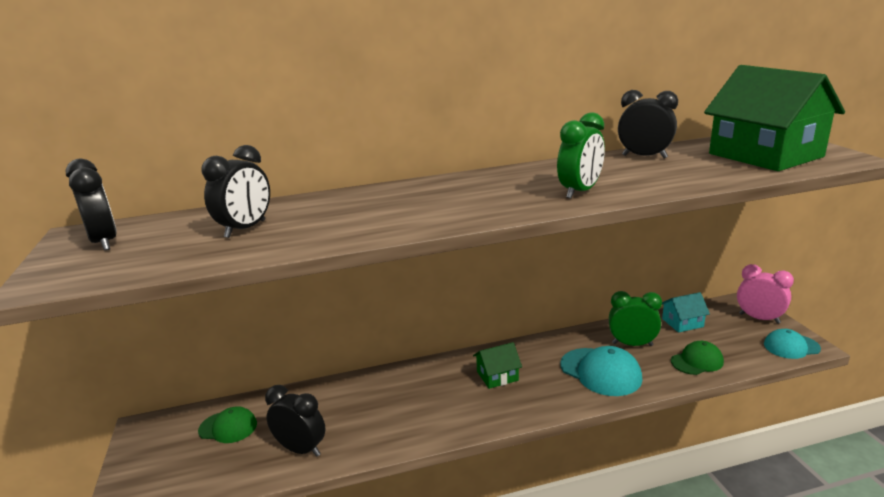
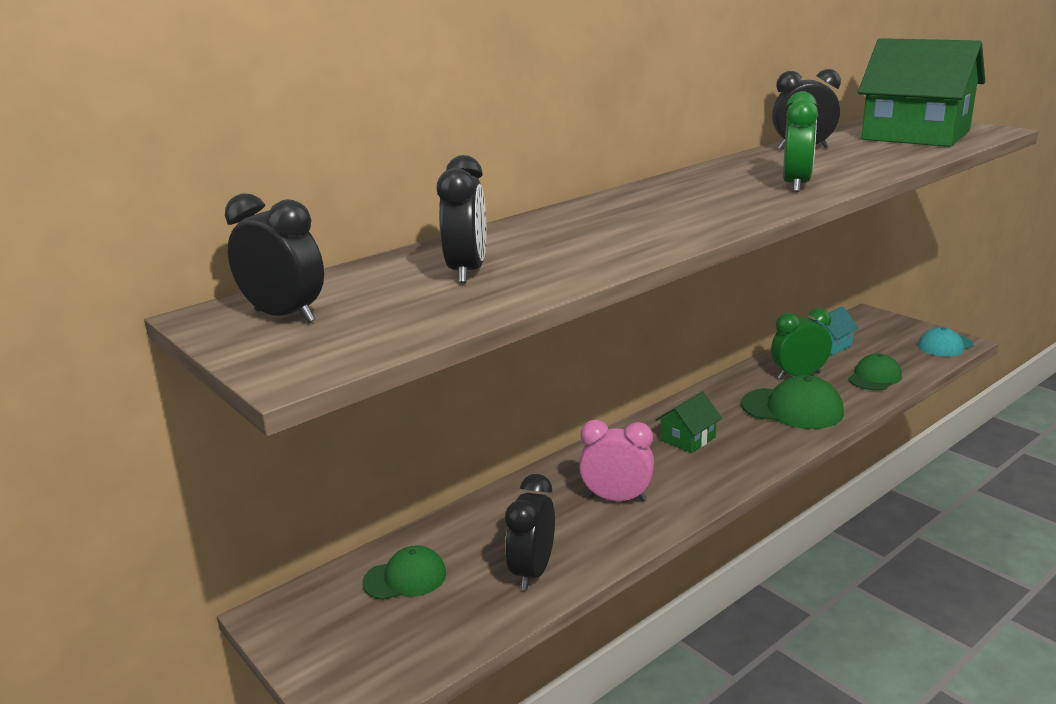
camera: 25 degrees left, 0 degrees up
(301, 449) = (532, 571): black clock -> black clock turned 75 degrees counterclockwise
(600, 372) = (792, 408): turquoise cap -> green cap
(759, 318) = (895, 327): pink clock -> pink clock (617, 499)

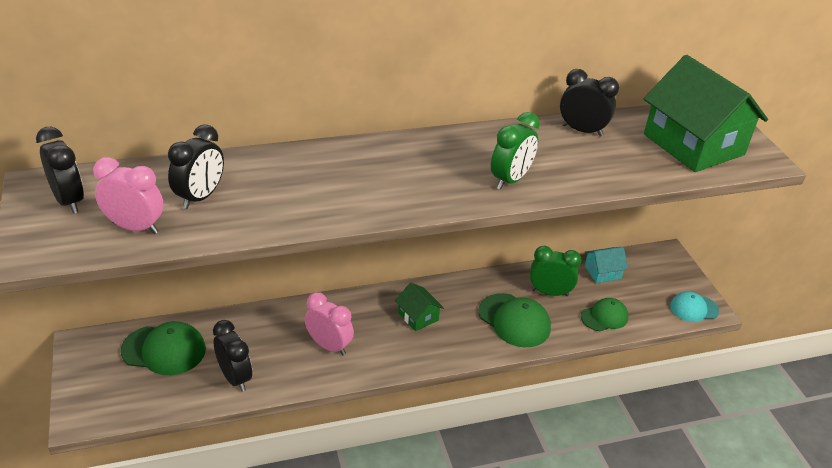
camera: 20 degrees right, 15 degrees up
(405, 578) = (164, 350): green cap -> green cap, size x1.54
(417, 312) = (135, 227): none -> pink clock
(532, 571) = (235, 377): black clock -> black clock turned 105 degrees clockwise
(688, 439) = (418, 316): green house -> green house turned 75 degrees clockwise

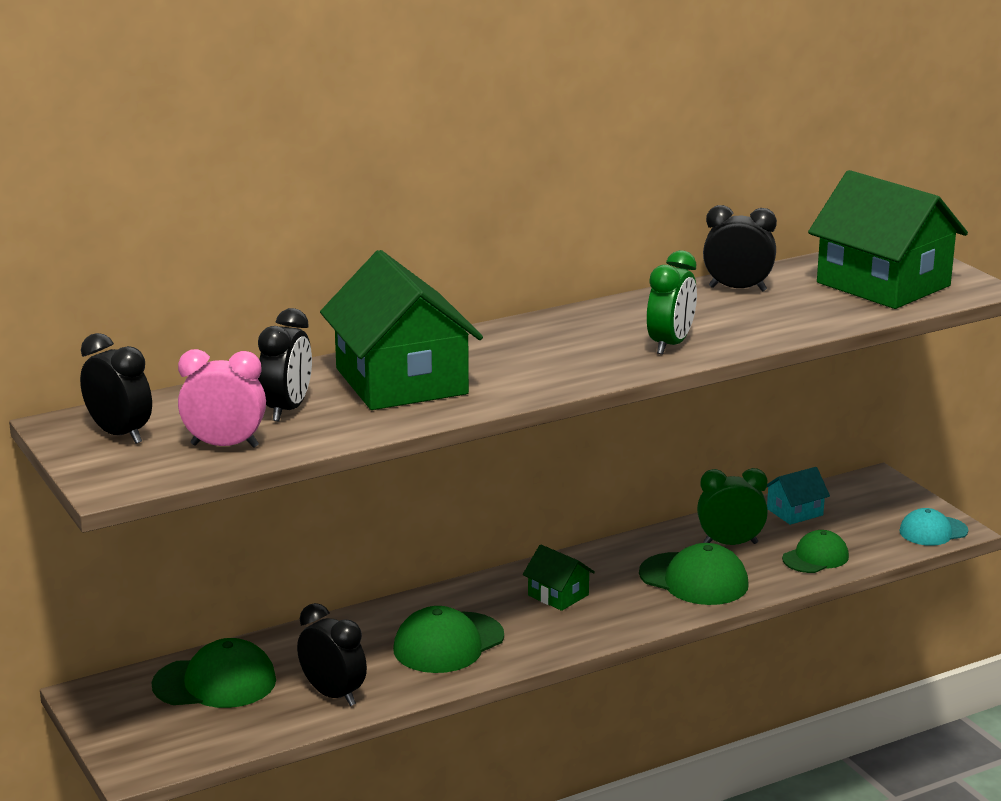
camera: 10 degrees left, 15 degrees down
(296, 182) = (401, 381): none -> green house
(329, 346) = (448, 643): pink clock -> green cap

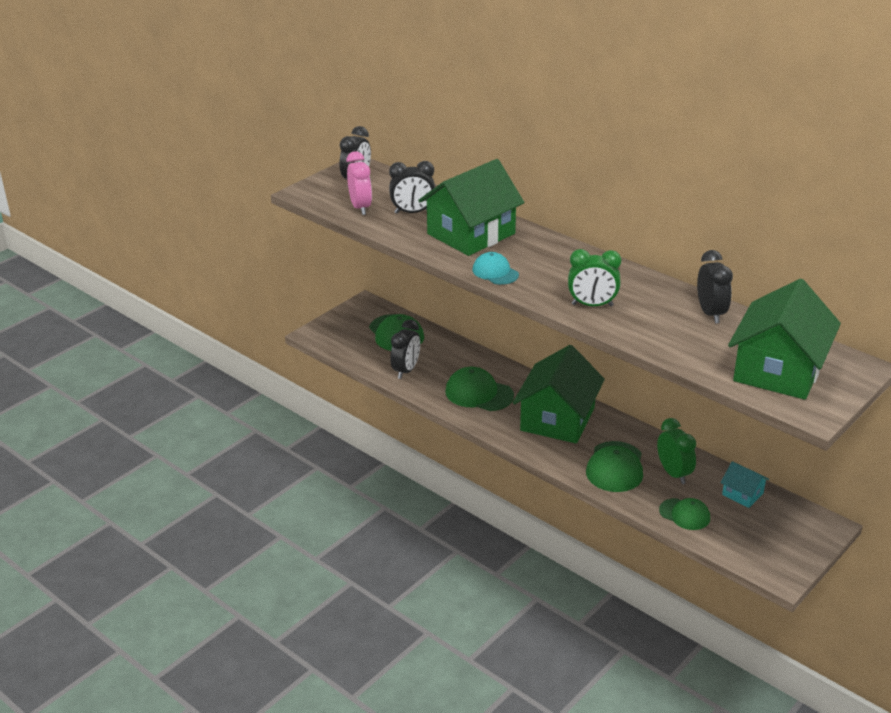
camera: 70 degrees right, 10 degrees up
(558, 595) = (557, 419): green house -> green house, size x2.20
(933, 531) = (769, 565): turquoise cap -> turquoise cap (495, 272)

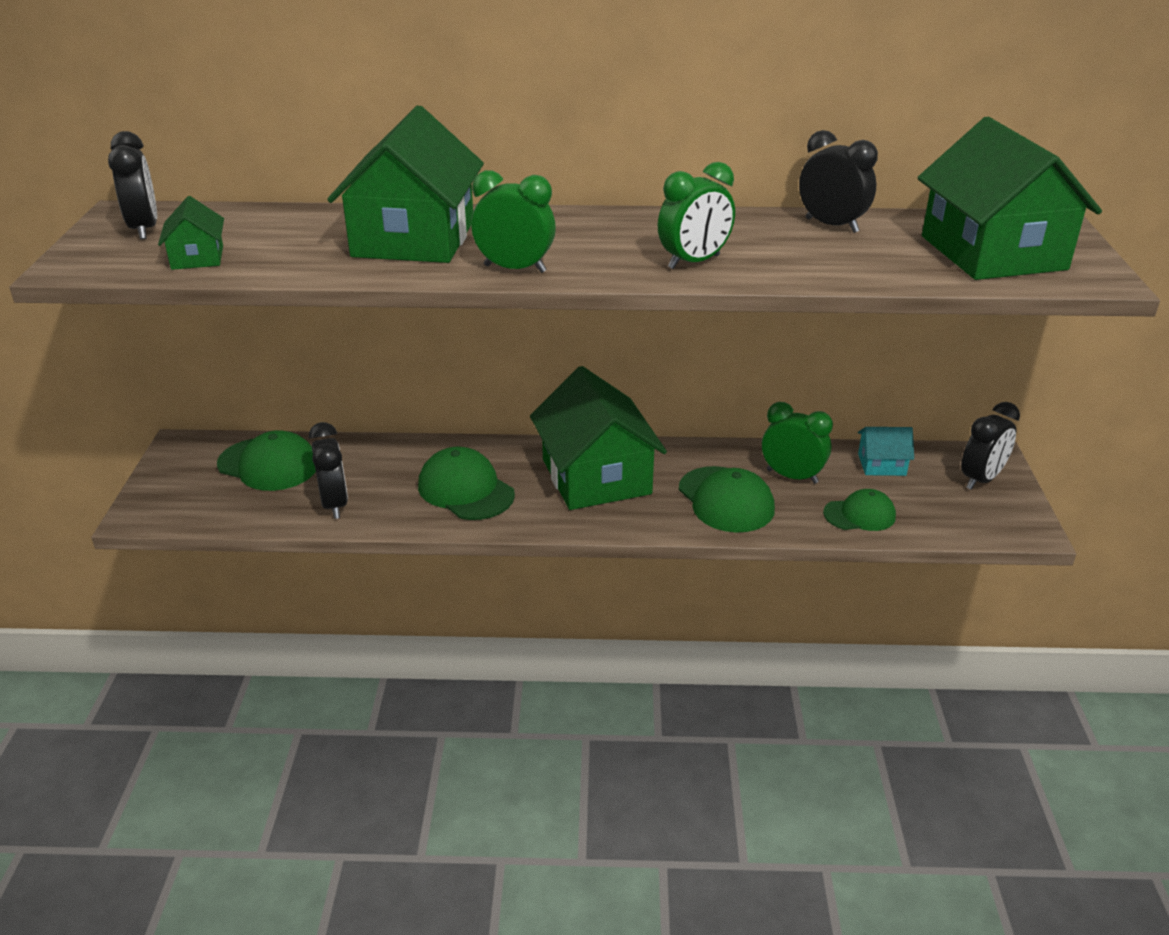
camera: 40 degrees left, 0 degrees up
(360, 207) = (197, 257): pink clock -> green house
(413, 212) = (290, 240): black clock -> black clock (981, 479)
(479, 393) = (466, 490): green cap -> green cap turned 60 degrees clockwise
(495, 272) = (515, 269): turquoise cap -> green clock

